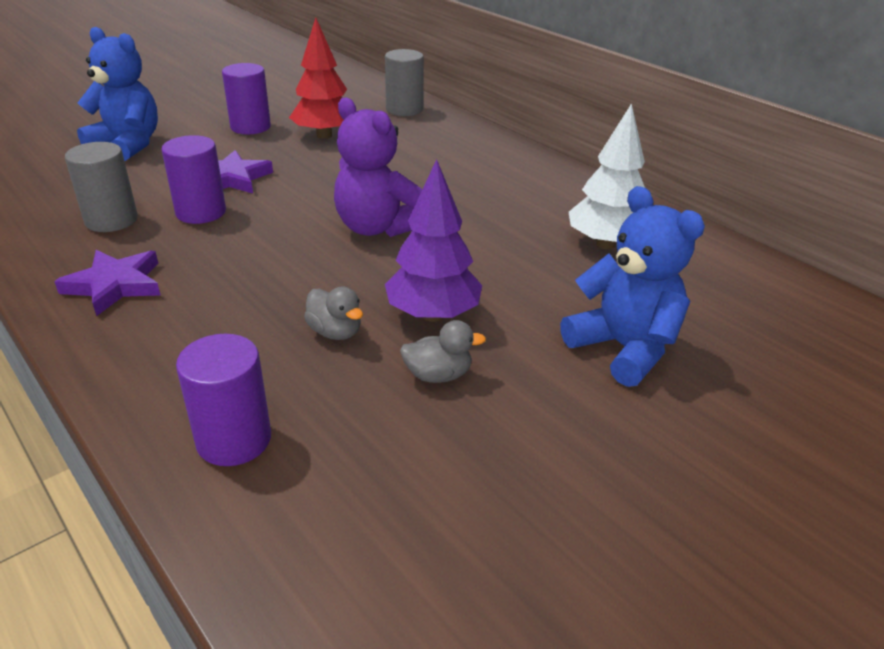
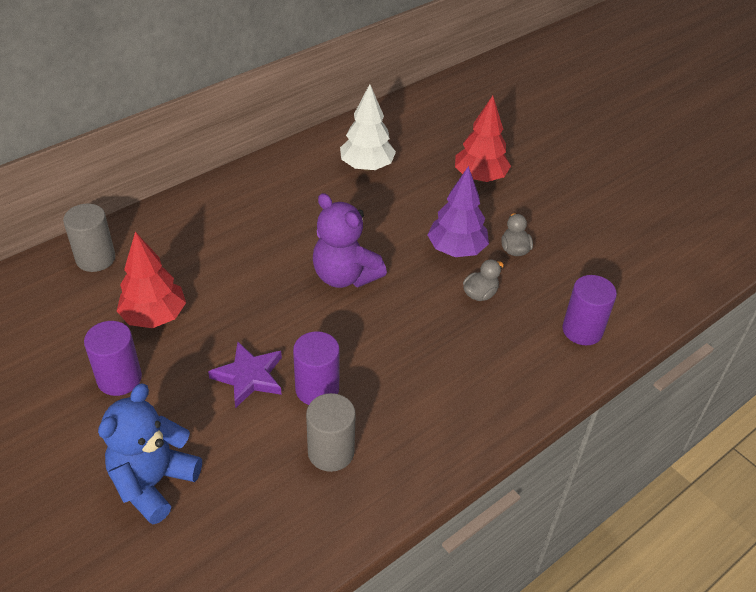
camera: 90 degrees left, 10 degrees up
(115, 285) = (436, 422): purple star -> none
(377, 227) = (345, 276): purple teddy bear -> purple teddy bear turned 90 degrees clockwise
(624, 348) = (480, 177): blue teddy bear -> red tree

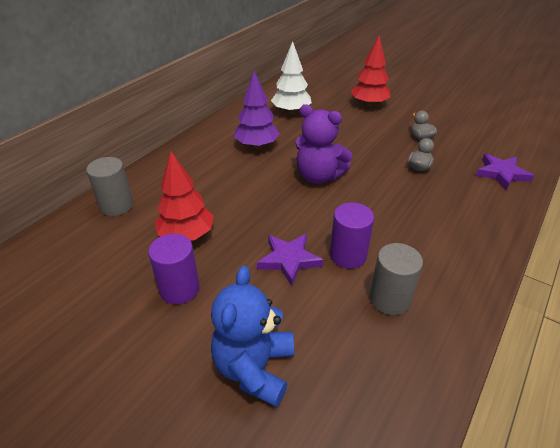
camera: 15 degrees left, 5 degrees down
(456, 249) = (384, 145): purple tree -> purple tree (257, 145)
(582, 330) = (501, 174): purple cylinder -> purple star

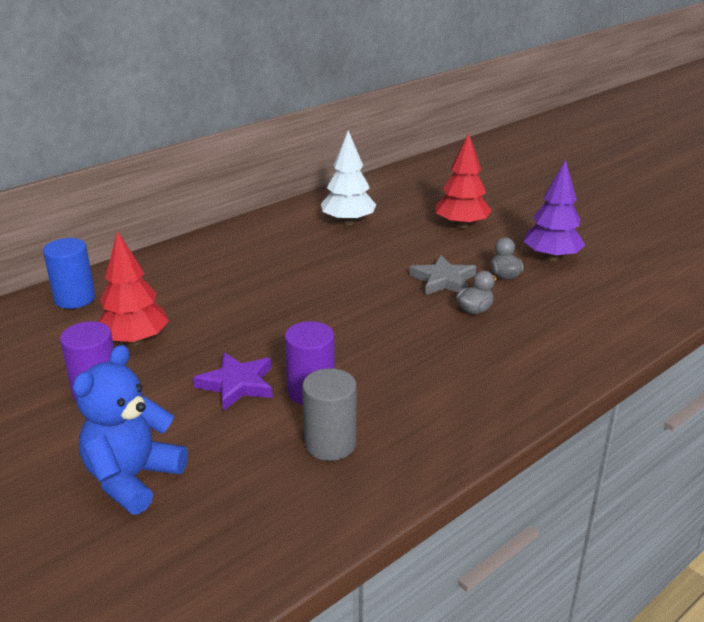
camera: 15 degrees right, 10 degrees down
(116, 206) = (75, 299): grey cylinder -> blue cylinder
(257, 145) = (278, 256): purple tree -> purple tree (551, 258)
(318, 176) = (333, 302): purple teddy bear -> none
(383, 147) = (443, 280): none -> grey star
(501, 174) = (586, 334): purple star -> none

